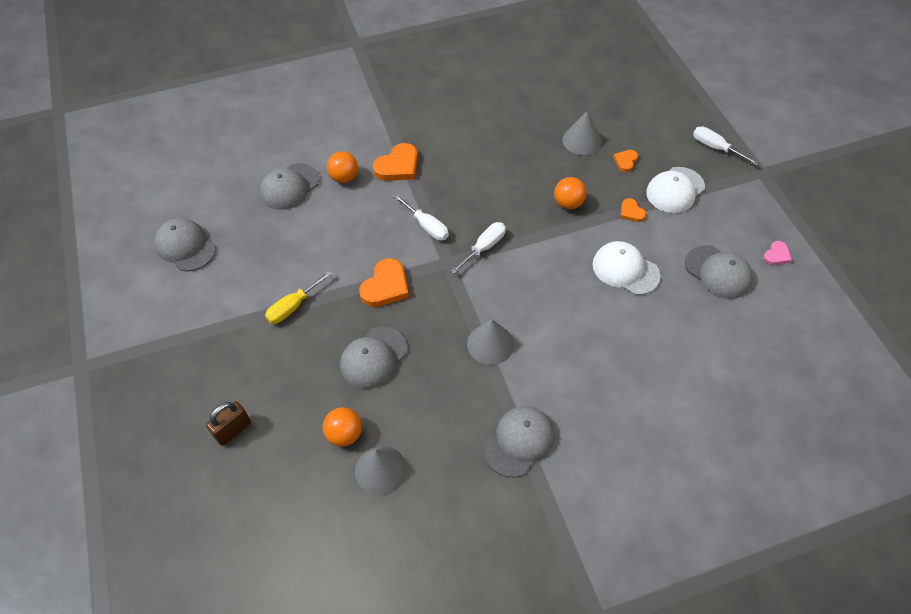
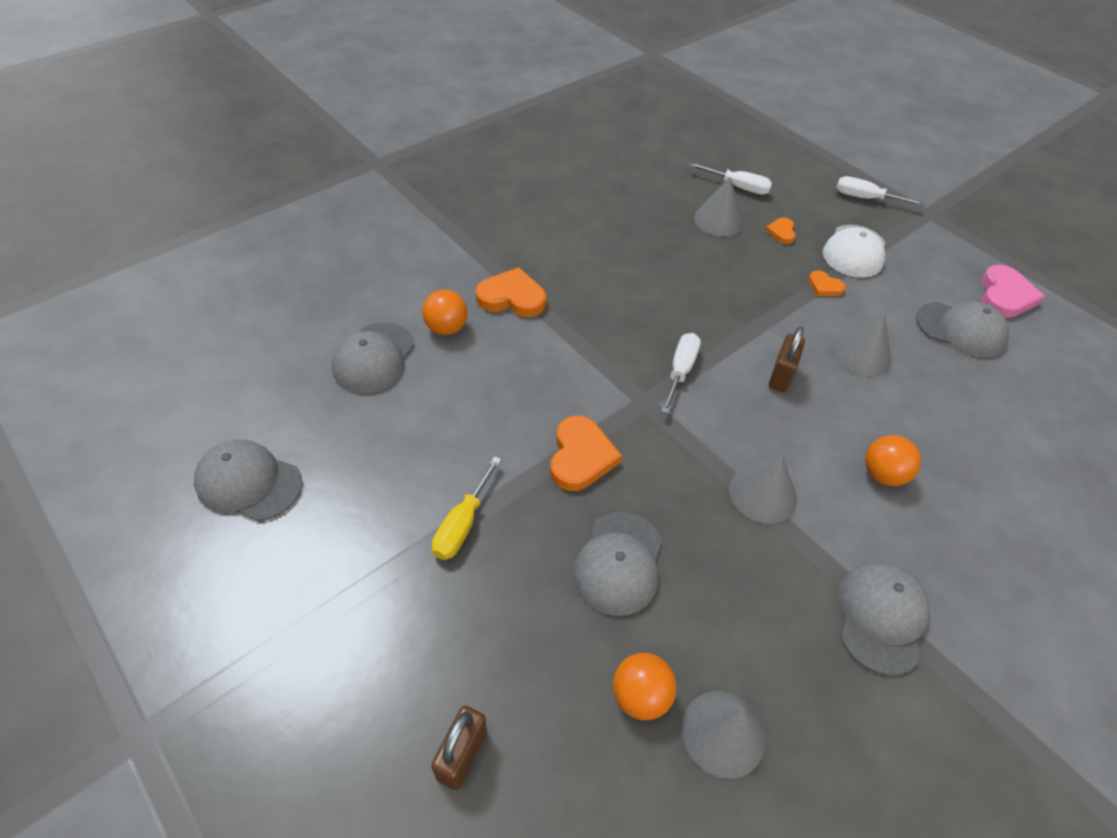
camera: 25 degrees left, 5 degrees down
(398, 166) = (512, 297): orange heart -> orange heart turned 105 degrees counterclockwise
(426, 226) = (591, 363): white screwdriver -> white screwdriver (738, 187)
(553, 270) = (781, 376): none -> brown padlock
(568, 203) = (748, 293): orange ball -> orange ball (882, 474)
(625, 270) = (861, 354): white cap -> grey cone
(776, 255) = (1004, 296): pink heart -> pink heart, size x1.83

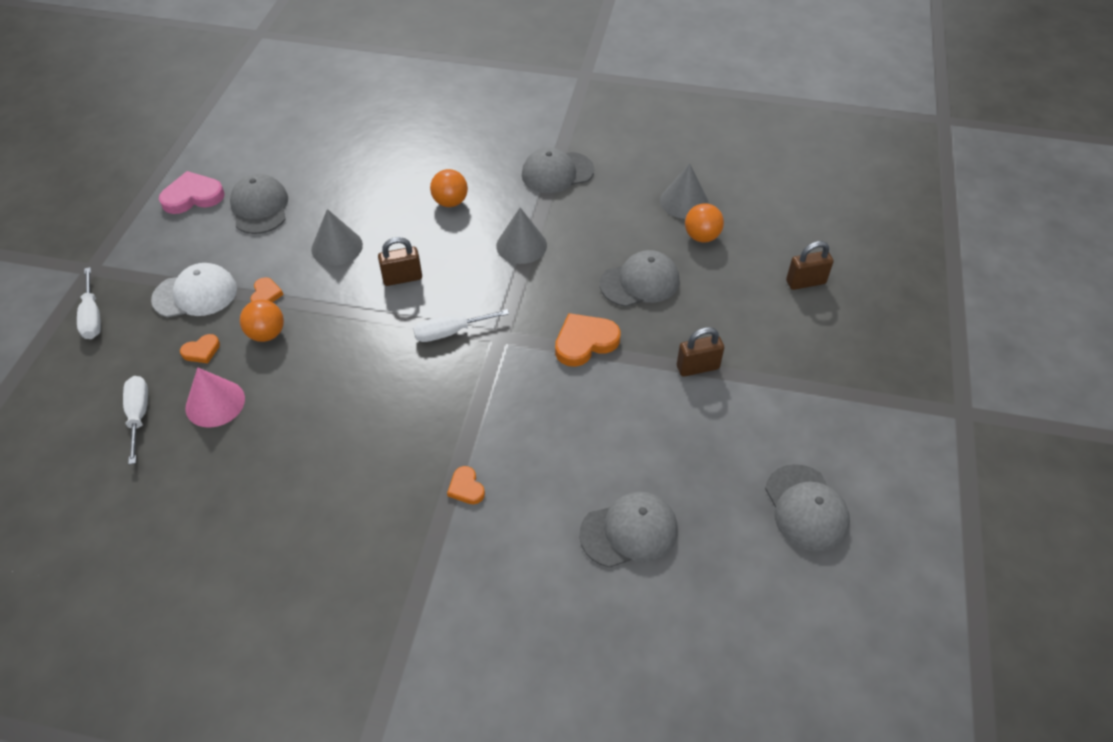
camera: 125 degrees left, 0 degrees up
(446, 328) = (547, 507): orange ball -> orange ball (267, 334)
(462, 524) = (697, 367): yellow screwdriver -> brown padlock
(512, 297) = (466, 488): orange heart -> orange heart, size x0.55
(718, 220) = (215, 403): grey cone -> pink cone

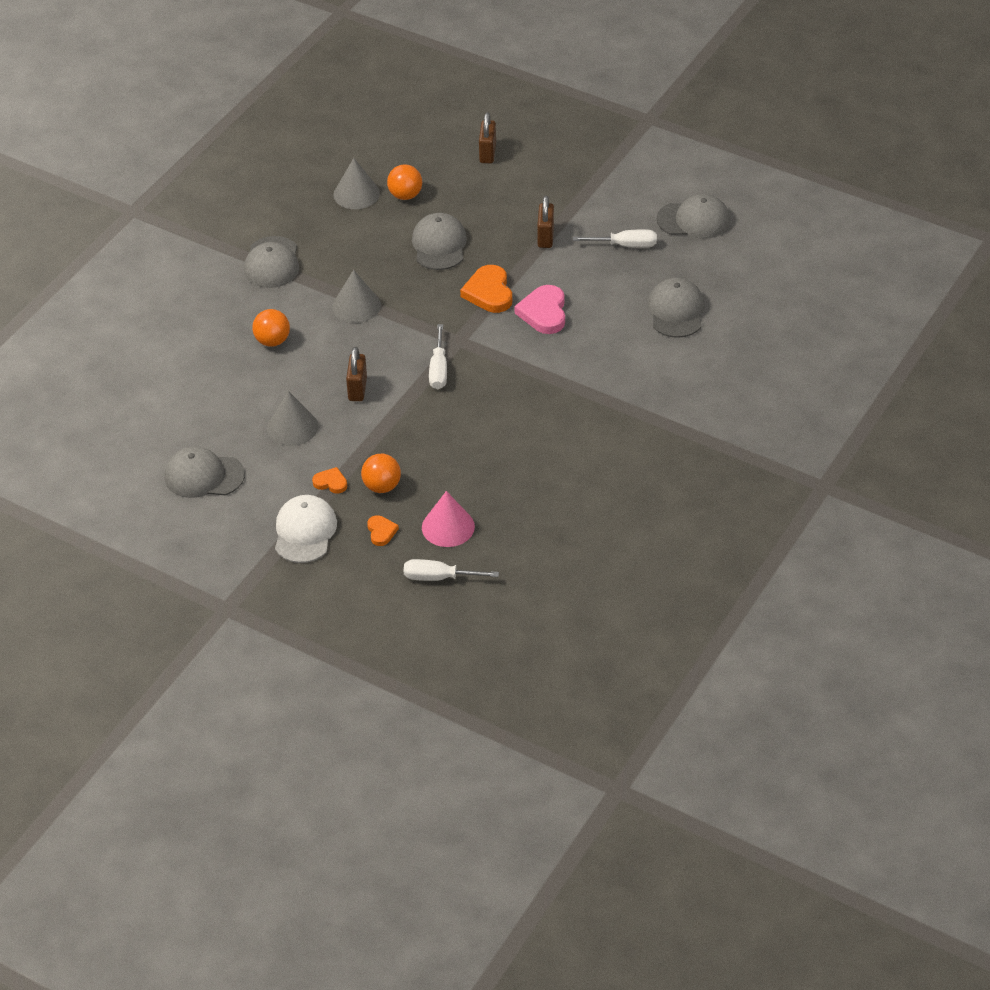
camera: 70 degrees left, 5 degrees down
(92, 316) = (297, 607): white screwdriver -> white screwdriver (625, 245)
(193, 196) = (157, 525): pink heart -> pink heart (544, 312)
(466, 488) = (602, 388): orange heart -> none

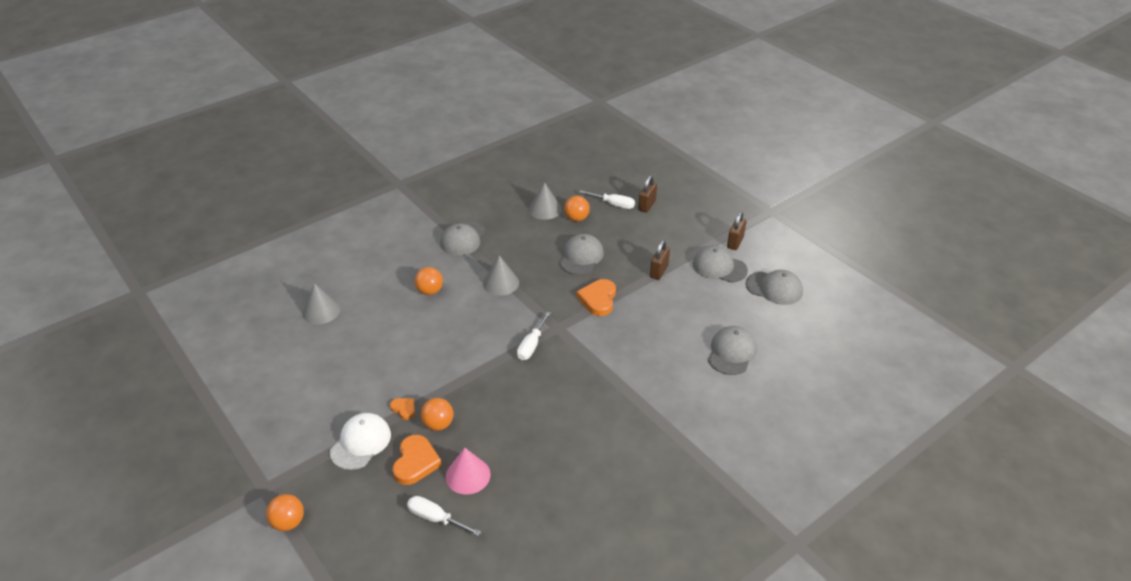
camera: 20 degrees right, 5 degrees down
(204, 476) = (320, 375): grey cap -> grey cap (719, 267)
(279, 631) = (288, 522): none -> orange ball
(292, 427) = (404, 357): grey cone -> grey cone (321, 311)
(357, 389) = (466, 343): brown padlock -> brown padlock (735, 242)
(381, 532) = (415, 462): orange heart -> orange heart, size x1.83
(544, 312) = (630, 325): pink heart -> none
(625, 245) = (714, 293): white screwdriver -> white screwdriver (613, 204)

